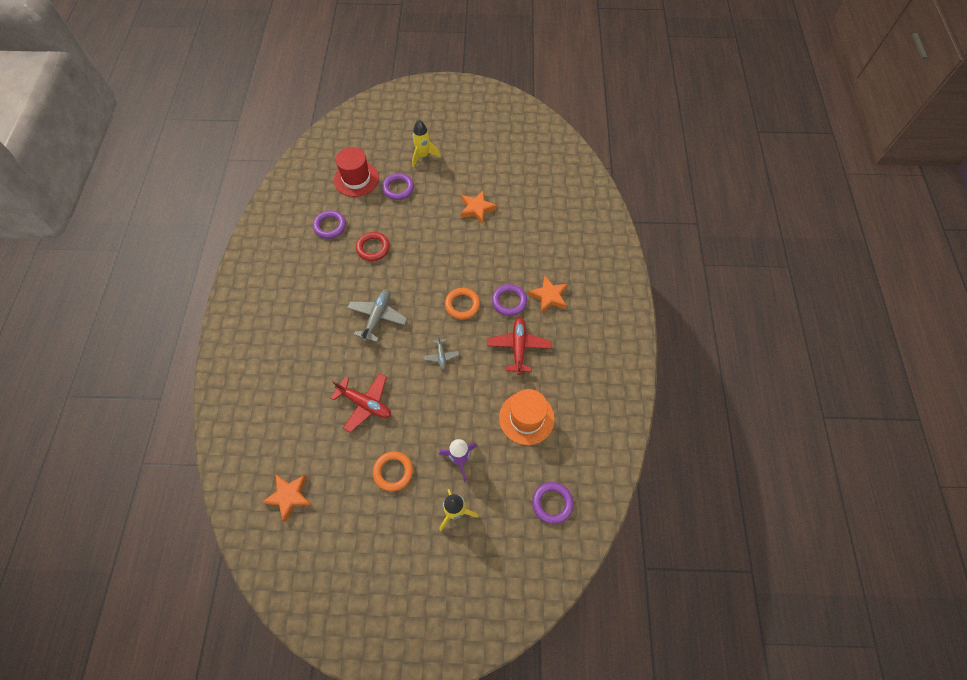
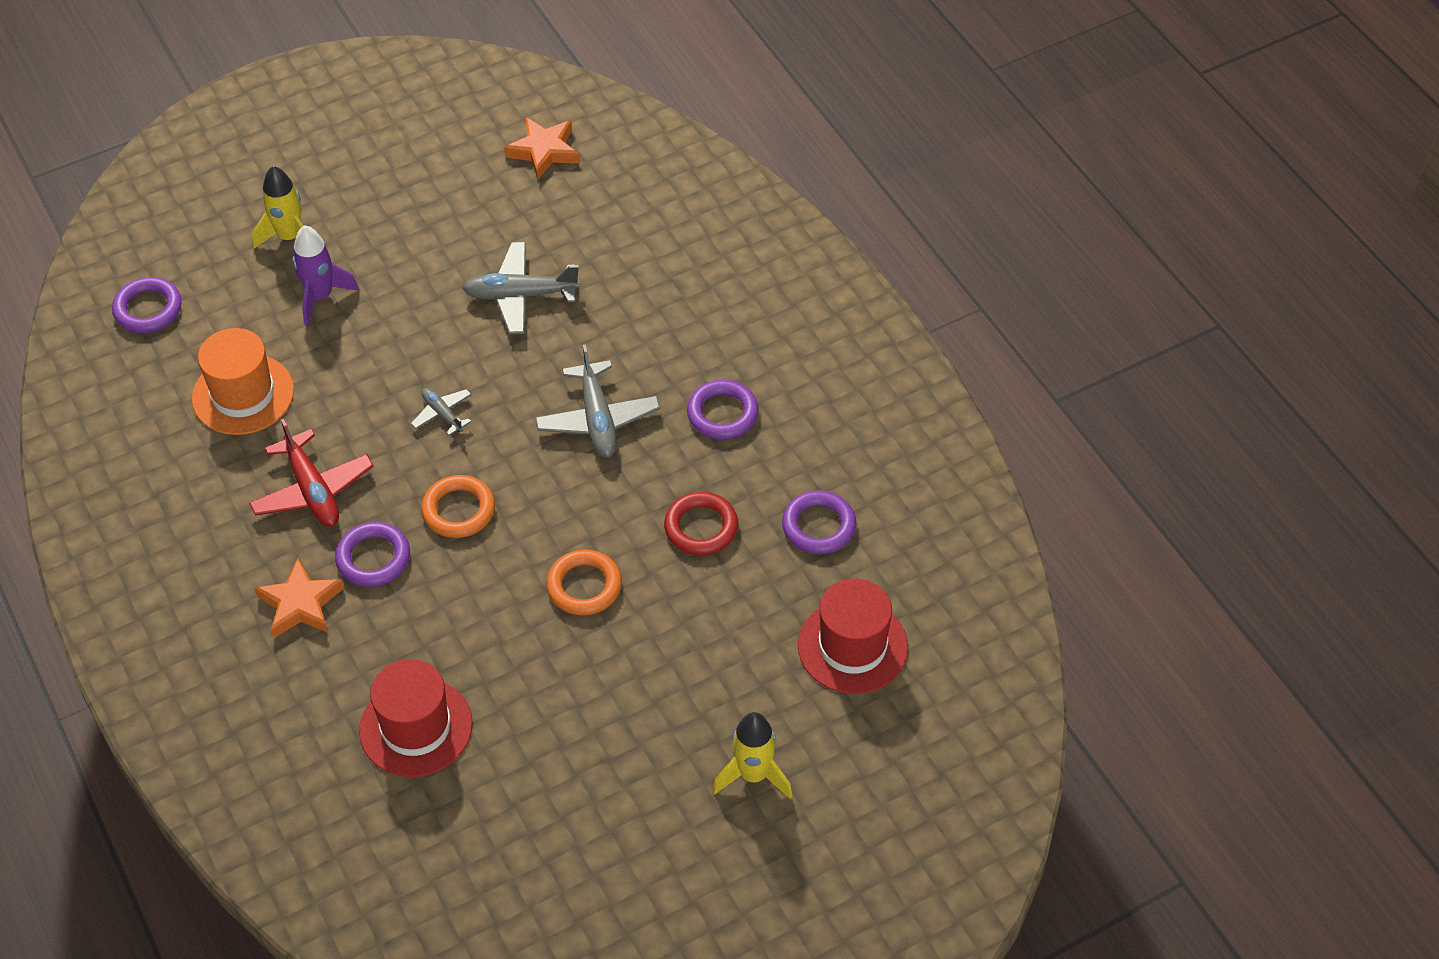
camera: 150 degrees right, 10 degrees down
(365, 404) = (520, 295): red plane -> grey plane
(393, 472) = (414, 239): orange ring -> orange ring (584, 586)
(398, 188) = (748, 671): purple ring -> purple ring (722, 413)
(477, 209) = (550, 710): orange star -> none
(529, 226) = (416, 727): none -> red hat

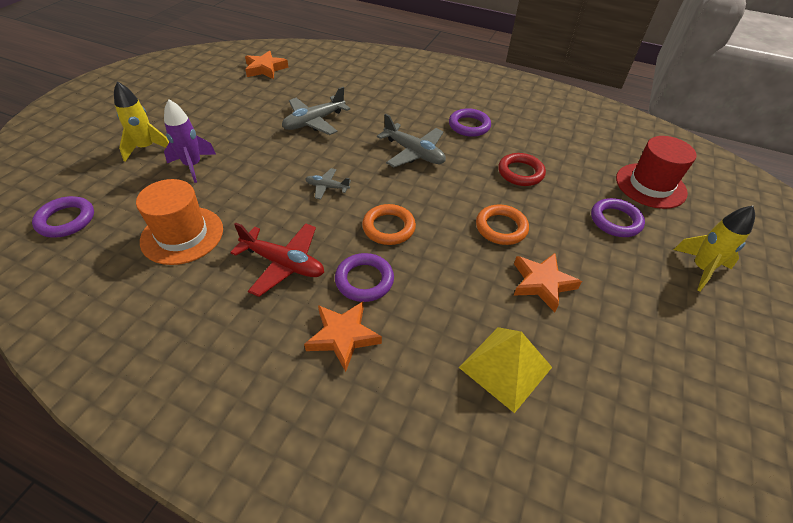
camera: 40 degrees left, 5 degrees down
(416, 727) = (505, 367): red hat -> yellow pyramid
(550, 675) = (542, 283): none -> orange star
(819, 526) = (568, 147): purple ring -> purple ring (615, 221)

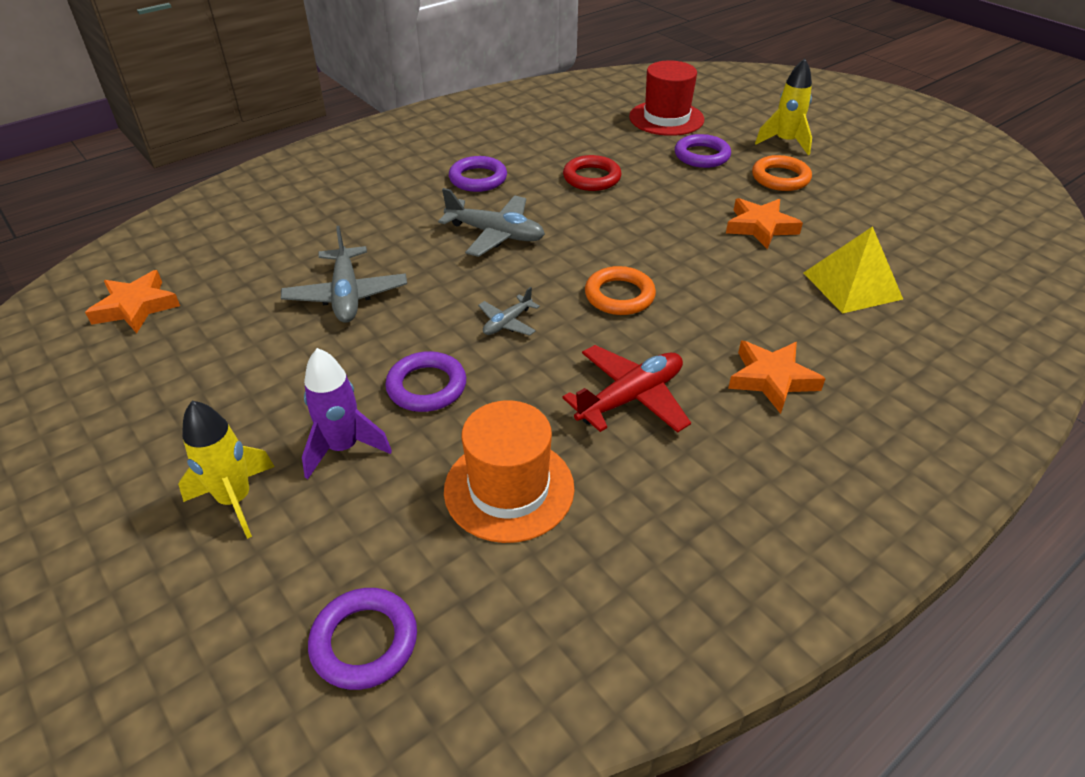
camera: 60 degrees left, 5 degrees down
(364, 280) = (695, 339): purple ring -> purple ring (426, 386)
(414, 153) = (495, 234): grey plane -> grey plane turned 45 degrees clockwise
(501, 228) = (669, 221): orange ring -> orange ring (780, 178)

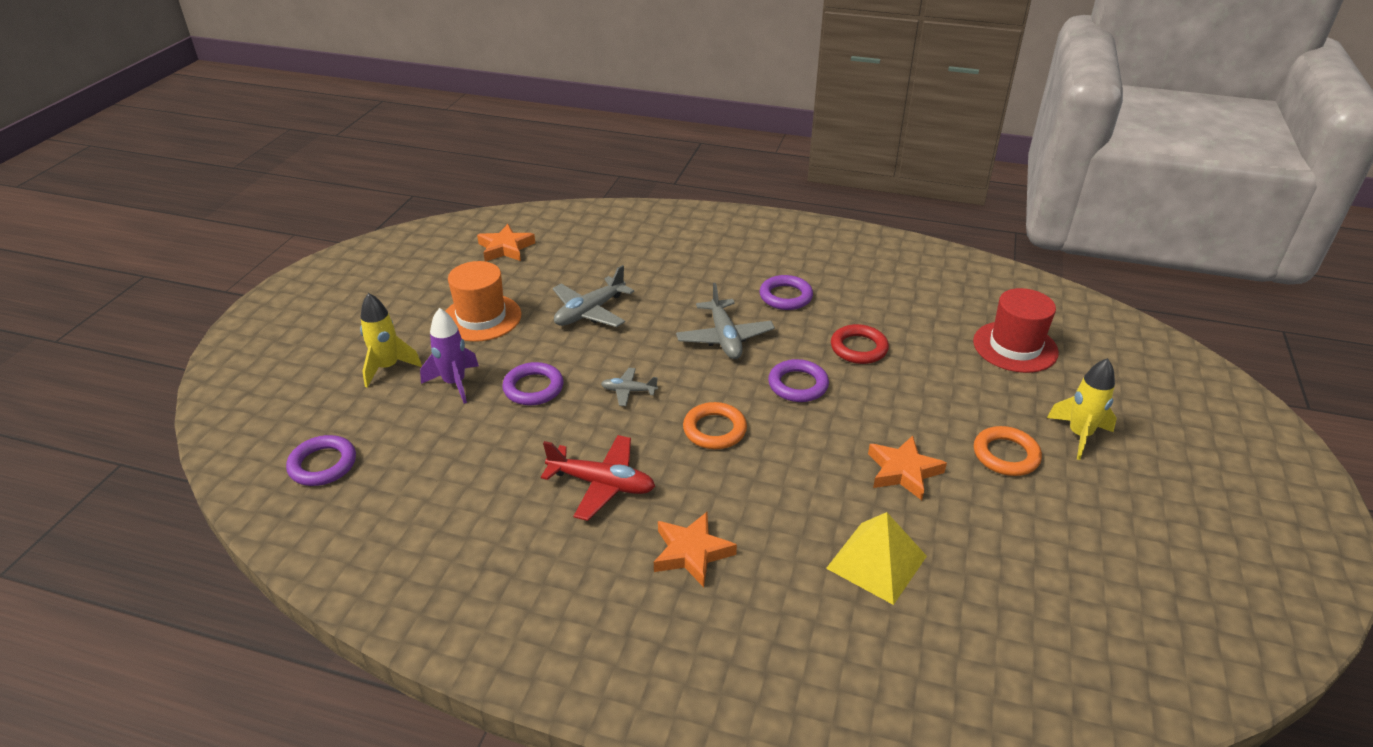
camera: 55 degrees right, 5 degrees down
(509, 489) = (471, 466): orange hat -> orange hat (481, 318)
(702, 156) = (978, 393): purple ring -> purple ring (798, 385)

